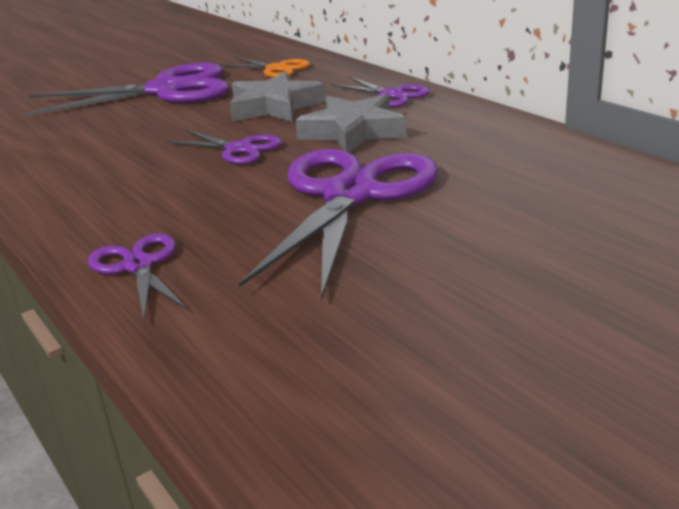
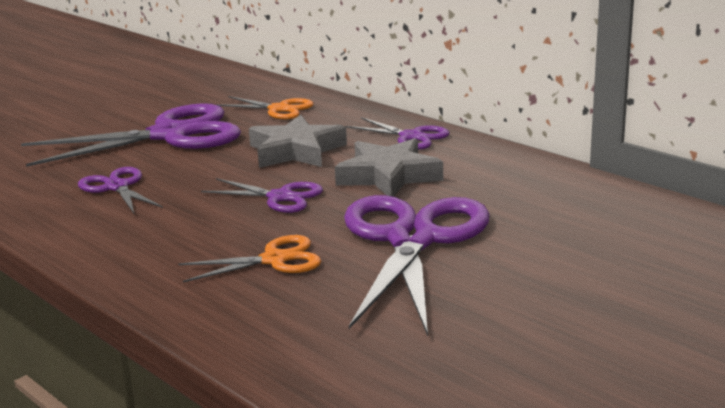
camera: 10 degrees left, 5 degrees down
(138, 266) = (237, 315): purple scissors -> purple scissors (117, 187)
(203, 210) = (274, 260): none -> orange scissors

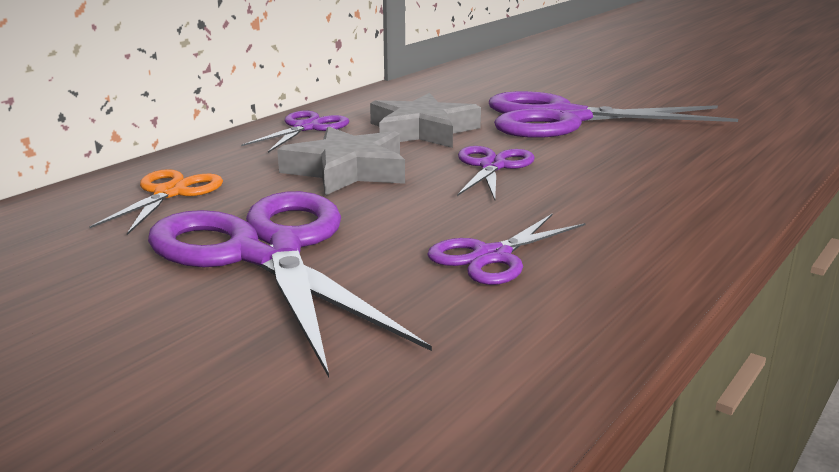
camera: 100 degrees left, 0 degrees up
(274, 260) = (638, 156): orange scissors -> none

